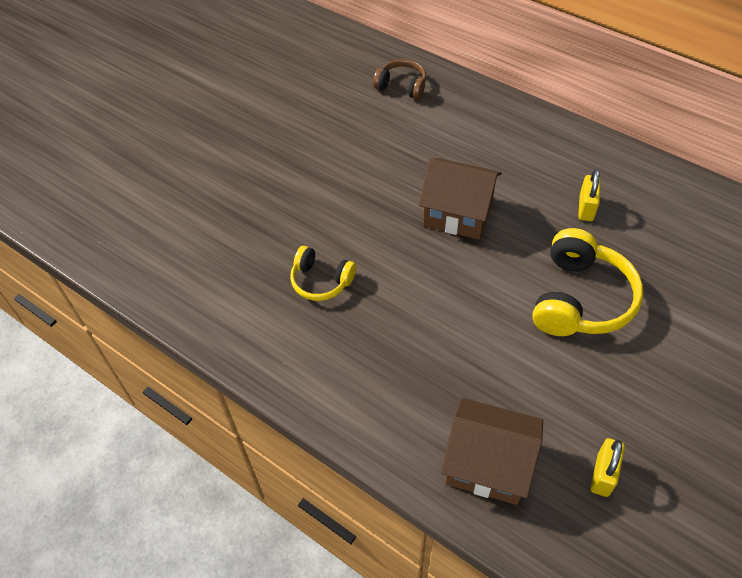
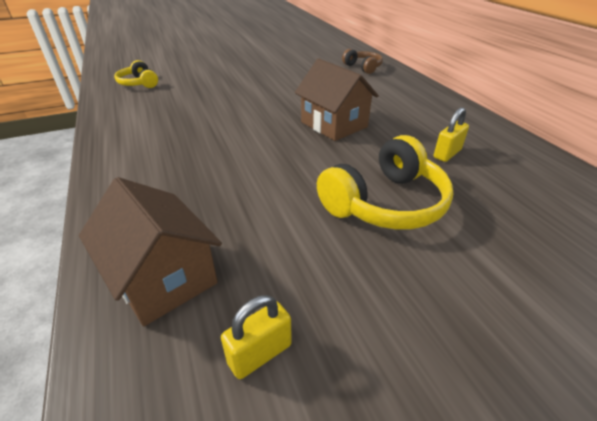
camera: 30 degrees right, 15 degrees down
(321, 281) = (200, 123): yellow headphones -> yellow headphones (139, 83)

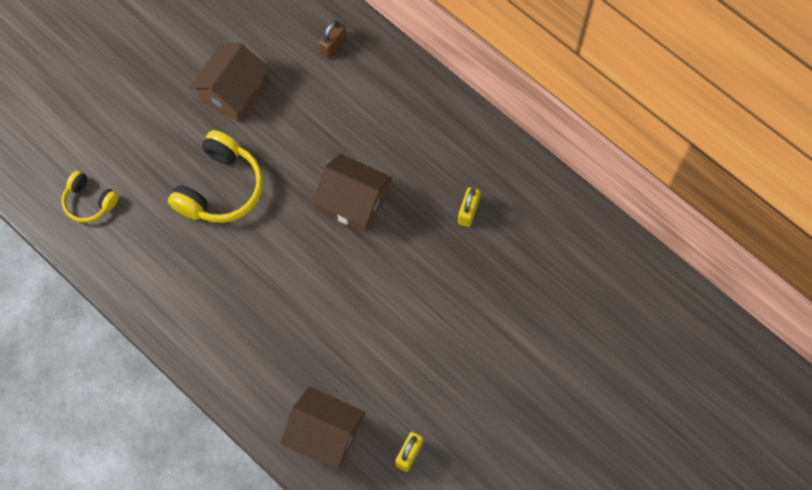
camera: 25 degrees left, 30 degrees up
(279, 69) = (233, 93): none -> brown house
(363, 67) = (333, 46): brown headphones -> brown padlock
(385, 203) = (436, 302): yellow headphones -> yellow headphones (220, 188)

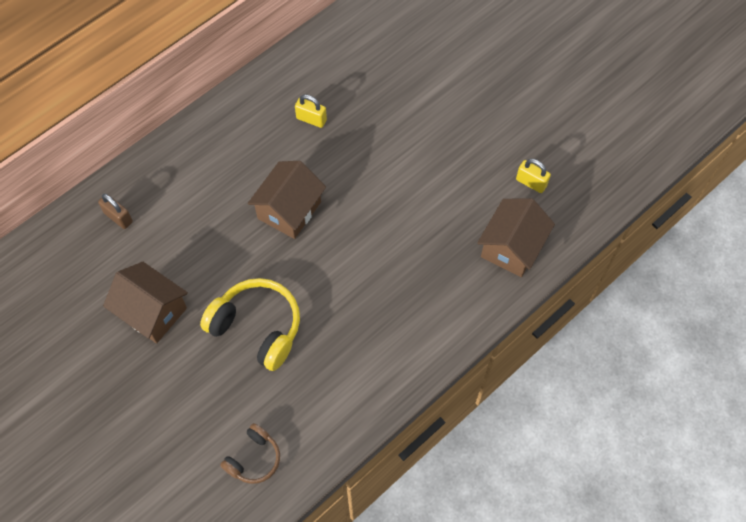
camera: 85 degrees left, 5 degrees down
(89, 202) = (253, 459): yellow headphones -> brown headphones

